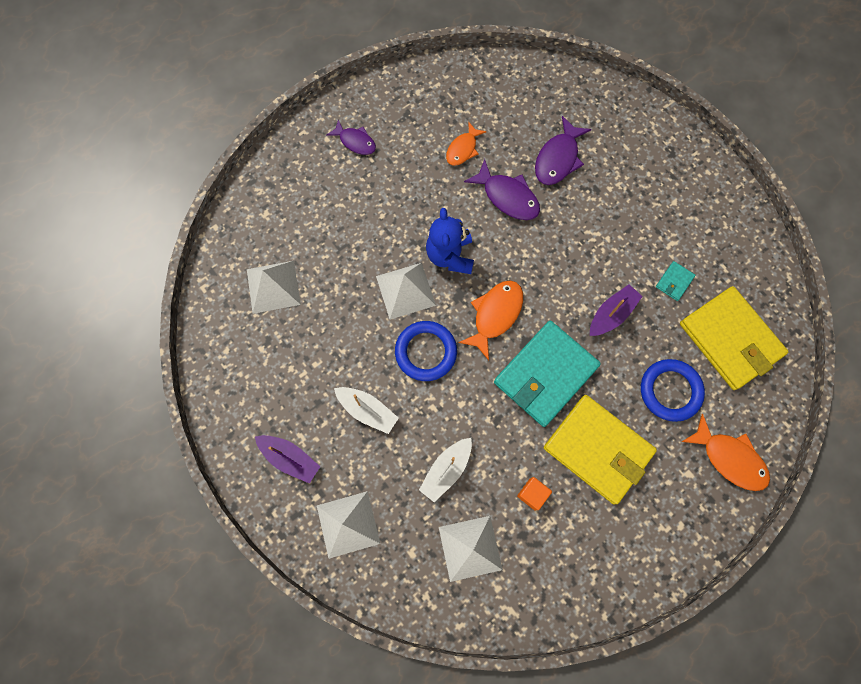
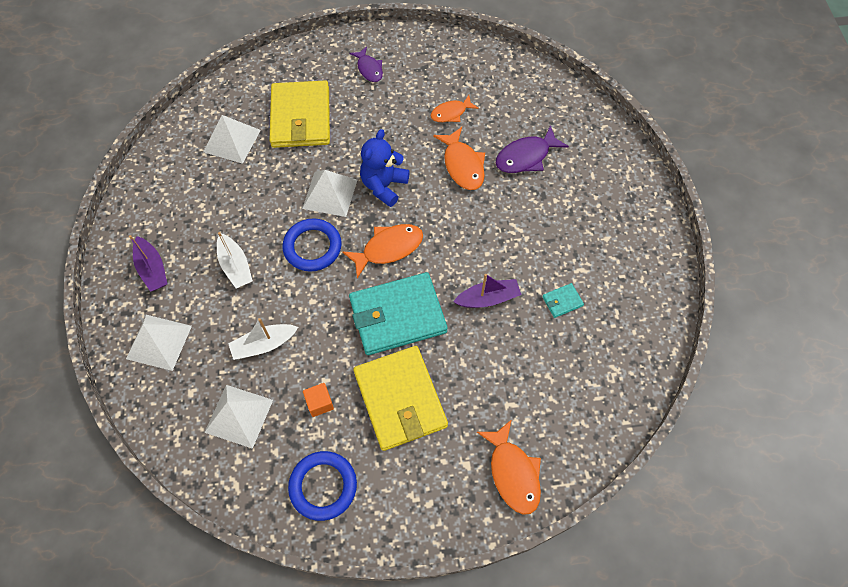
camera: 30 degrees right, 10 degrees down
(507, 197) = (462, 165): purple fish -> orange fish
(670, 391) = (497, 387): blue ring -> blue ring (323, 486)
(730, 339) = (582, 374): yellow wallet -> yellow wallet (301, 117)

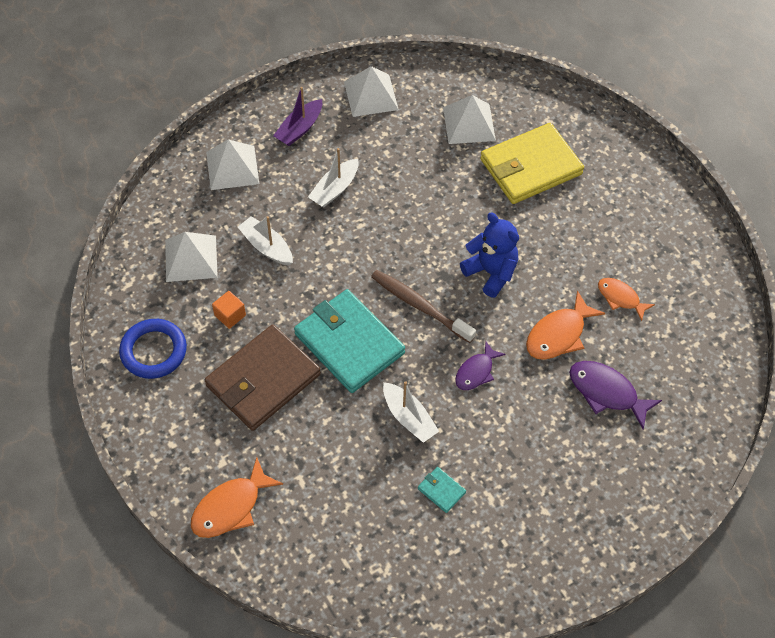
camera: 65 degrees right, 5 degrees down
(312, 247) = (387, 241): blue ring -> none
(330, 194) = (455, 230): white pyramid -> white pyramid (371, 95)
(369, 69) = (630, 200): purple fish -> purple fish (476, 372)
(384, 186) = (491, 272): blue teddy bear -> blue teddy bear turned 45 degrees clockwise
(388, 248) = (419, 306): orange fish -> brown toothbrush
(400, 399) = (263, 380): yellow wallet -> brown wallet
(488, 298) = (409, 417): purple boat -> white boat

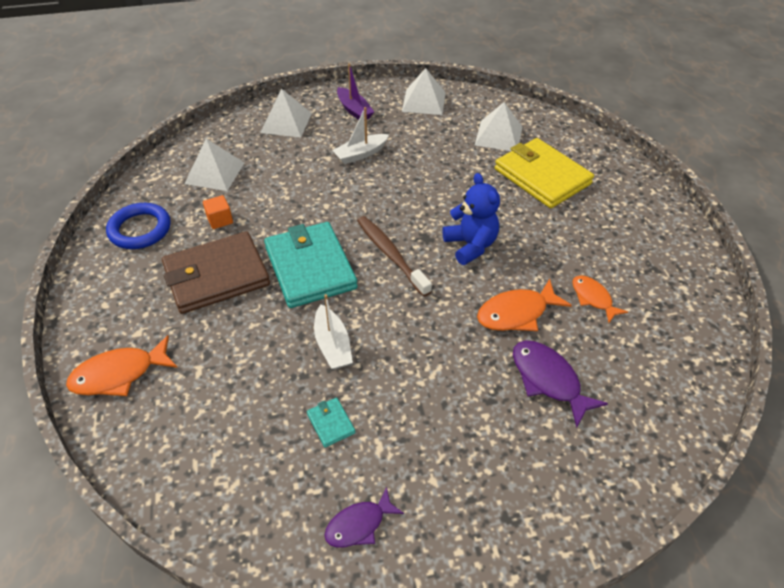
camera: 20 degrees right, 10 degrees down
(267, 247) = (281, 180): white boat -> none
(299, 129) = (354, 110): purple boat -> purple boat turned 90 degrees counterclockwise
(476, 372) = (419, 323): purple fish -> purple fish (359, 524)
(530, 167) = (542, 176): yellow wallet -> yellow wallet turned 60 degrees clockwise

